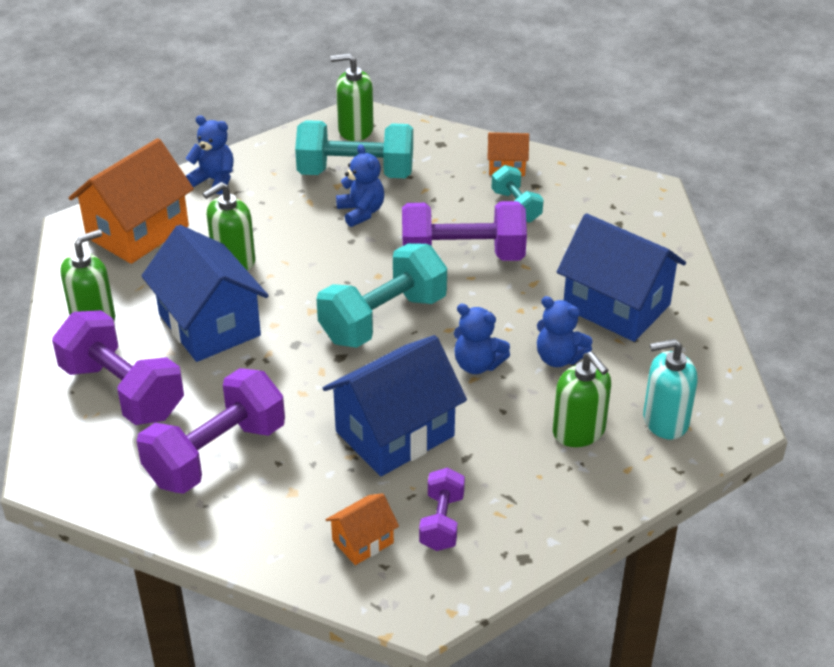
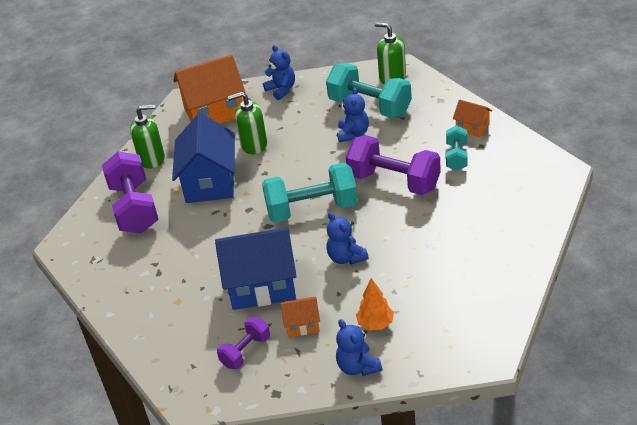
camera: 35 degrees right, 0 degrees up
(216, 454) = (154, 263): purple dumbbell -> none
(363, 541) = (192, 346): orange house -> orange house (302, 324)
(559, 358) = (402, 270): blue teddy bear -> blue teddy bear (358, 367)
(579, 431) = (375, 324): green soap dispenser -> orange tree
(616, 306) = (469, 247): blue house -> none
(665, 421) = (438, 337): turquoise soap dispenser -> none

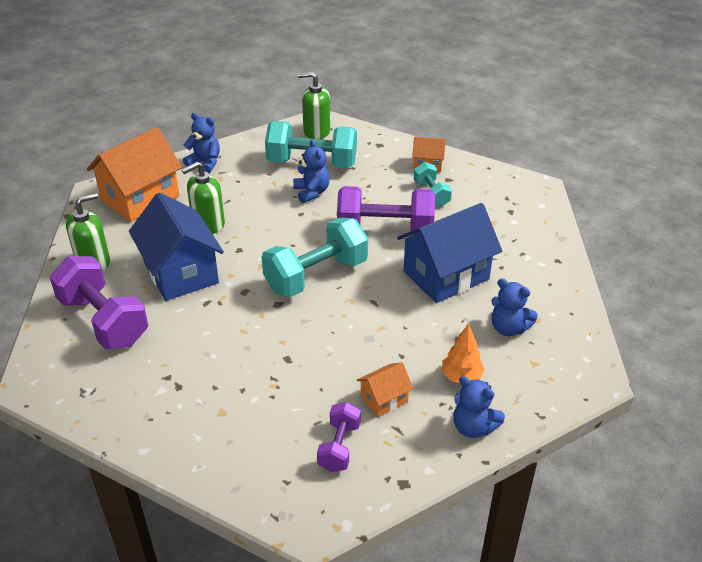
camera: 30 degrees left, 0 degrees up
(262, 285) = (312, 369): blue house -> blue house (446, 275)
(346, 257) = (385, 316): blue teddy bear -> blue teddy bear (508, 328)

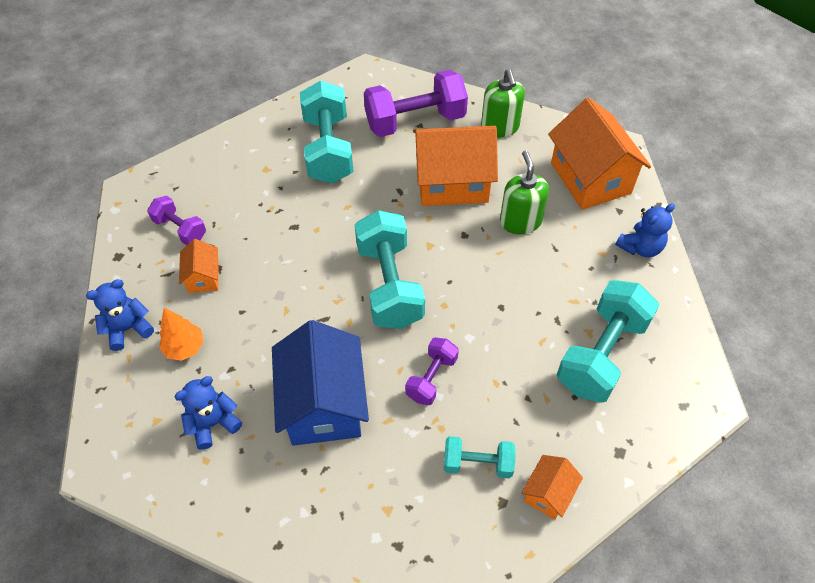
camera: 115 degrees right, 15 degrees up
(171, 372) = (328, 149): none -> turquoise dumbbell
(180, 272) = (452, 183): blue house -> orange house
(311, 192) = (538, 331): blue teddy bear -> none
(316, 131) = (679, 387): green soap dispenser -> none
(385, 230) = (431, 378): purple dumbbell -> purple dumbbell, size x0.54

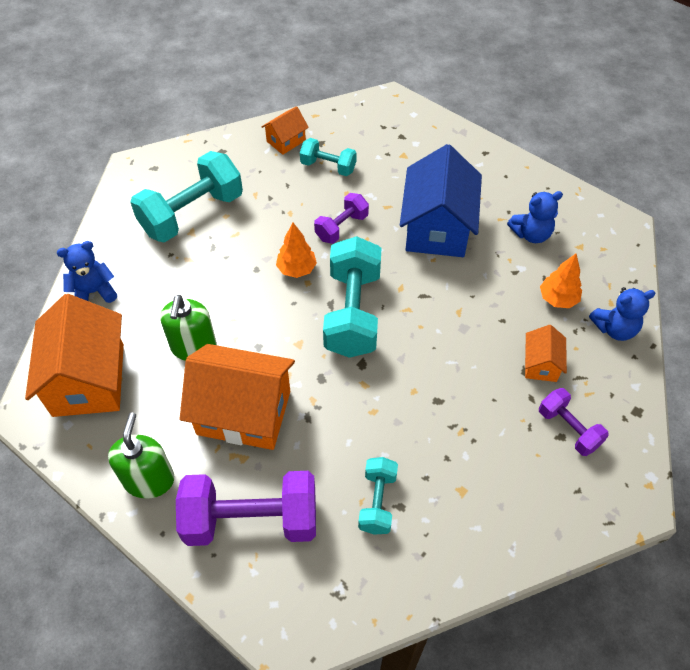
camera: 165 degrees left, 0 degrees up
(328, 149) = (377, 502): turquoise dumbbell -> turquoise dumbbell, size x0.54
(460, 316) = (296, 269): none -> orange tree

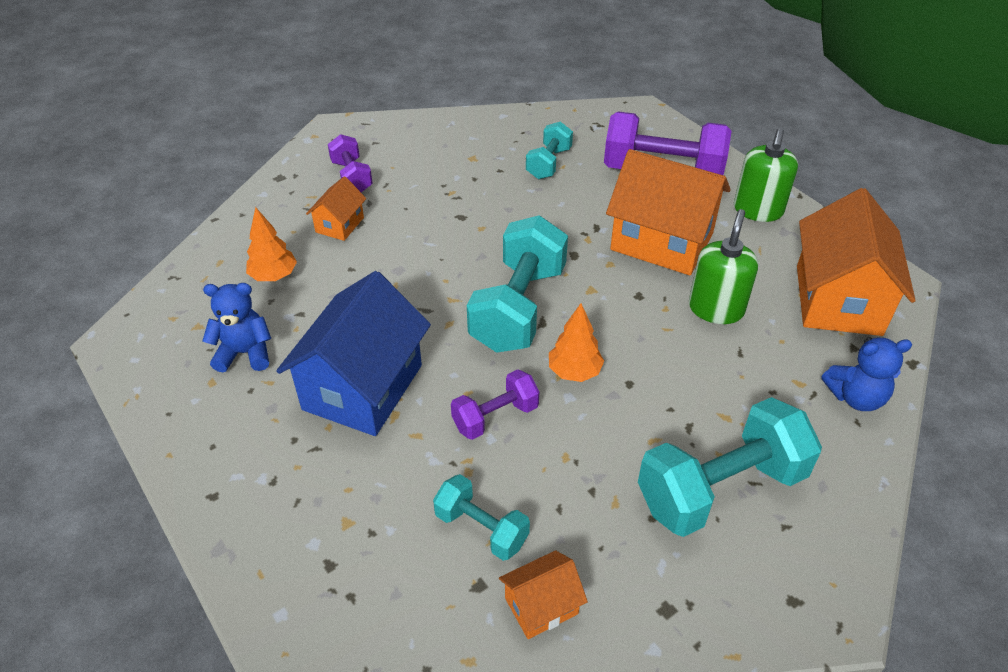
camera: 165 degrees left, 10 degrees down
(614, 328) = (238, 239): blue teddy bear -> none

